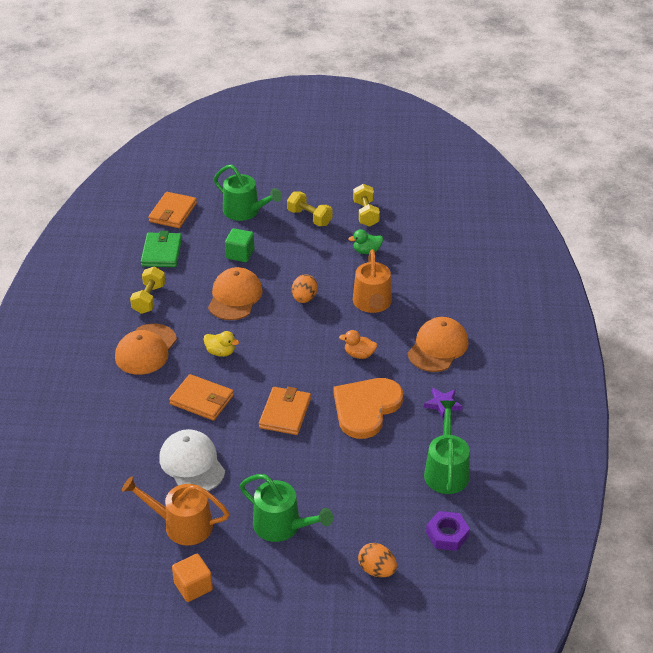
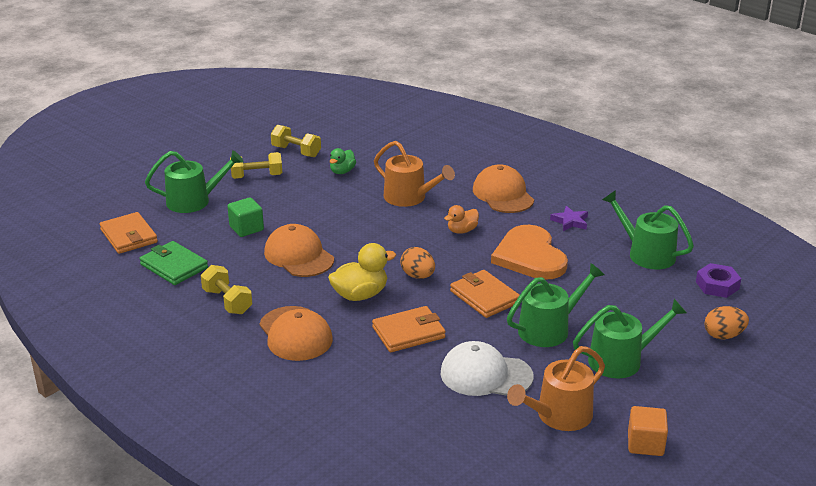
camera: 50 degrees left, 10 degrees down
(220, 352) = (360, 295): yellow duck -> yellow duck, size x1.61
(280, 467) = (549, 329): none -> green watering can
(304, 299) = (355, 224): orange egg -> orange egg (418, 276)

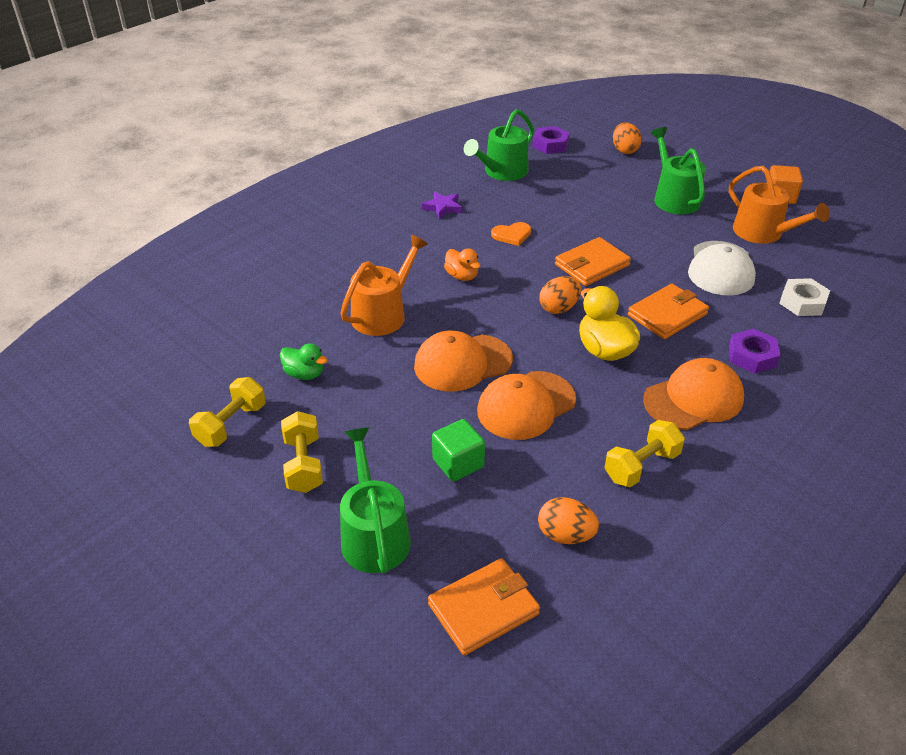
camera: 90 degrees left, 10 degrees up
(174, 266) = (565, 535): green wallet -> orange egg
(347, 374) = (752, 356): none -> purple nut
(408, 332) = (667, 315): orange wallet -> orange wallet turned 75 degrees clockwise
(429, 421) = (802, 302): none -> white nut
(503, 194) = (382, 246): orange cap -> orange cap (462, 363)
(529, 256) = (512, 235): orange heart -> orange heart, size x0.45
(549, 329) = (638, 231): green watering can -> none

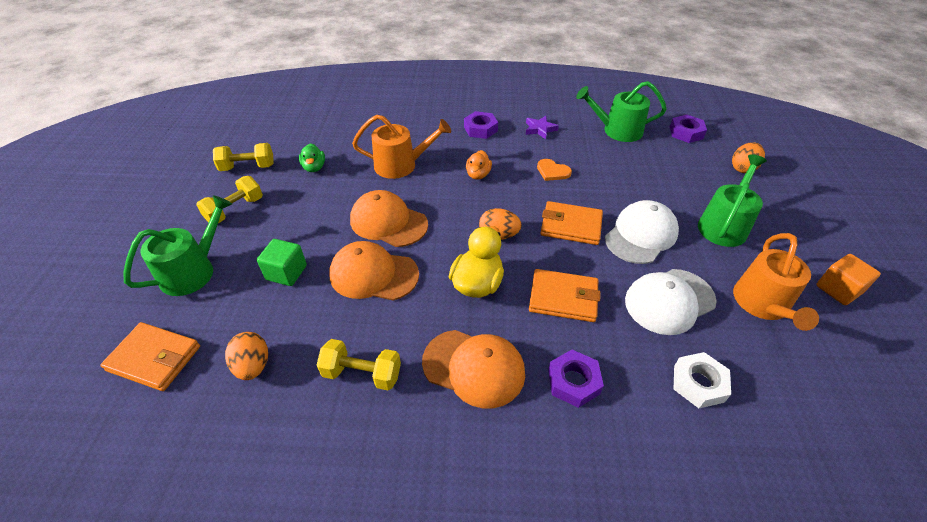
camera: 50 degrees right, 5 degrees up
(393, 238) = (480, 129): none -> purple nut
(641, 239) = (641, 235): none -> white cap

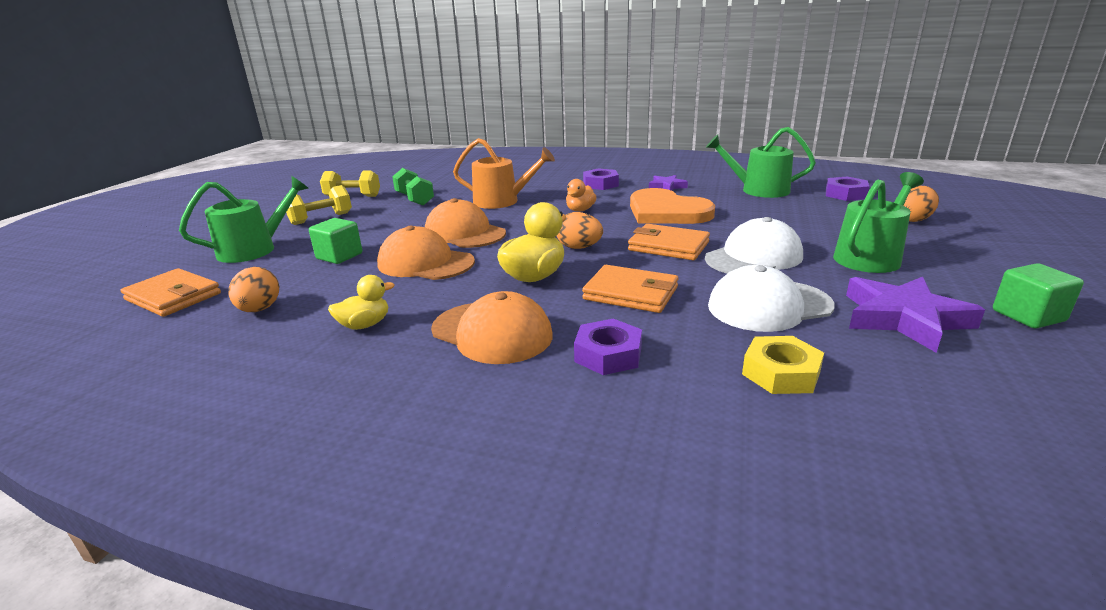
camera: 15 degrees right, 20 degrees down
(314, 167) = (414, 199): green duck -> green dumbbell
(362, 374) = (365, 325): yellow dumbbell -> yellow duck
(552, 171) = (666, 212): orange heart -> orange heart, size x2.22
(698, 383) = (781, 373): white nut -> yellow nut
(762, 304) = (904, 318): orange watering can -> purple star
(838, 289) = (1028, 316): orange cube -> green cube

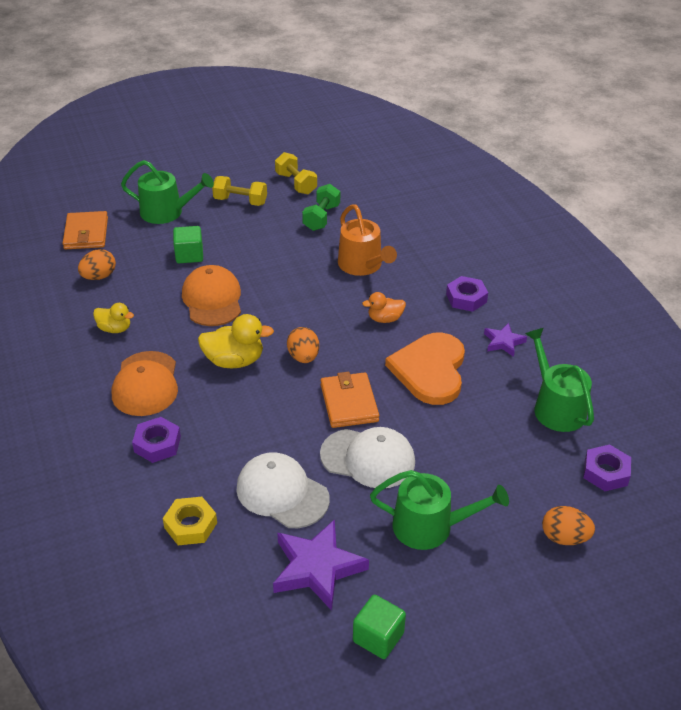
camera: 50 degrees right, 15 degrees up
(464, 233) = (278, 286): orange cap -> none
(630, 293) = (246, 418): orange wallet -> none

